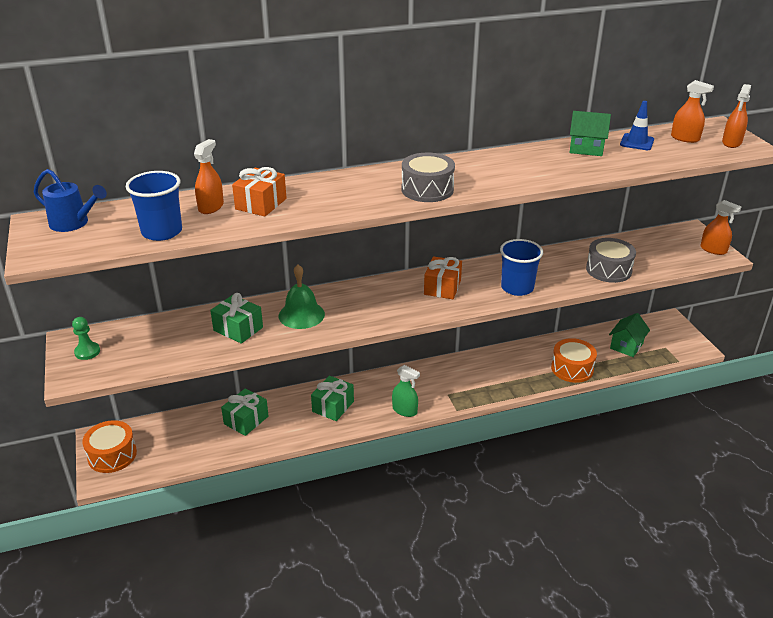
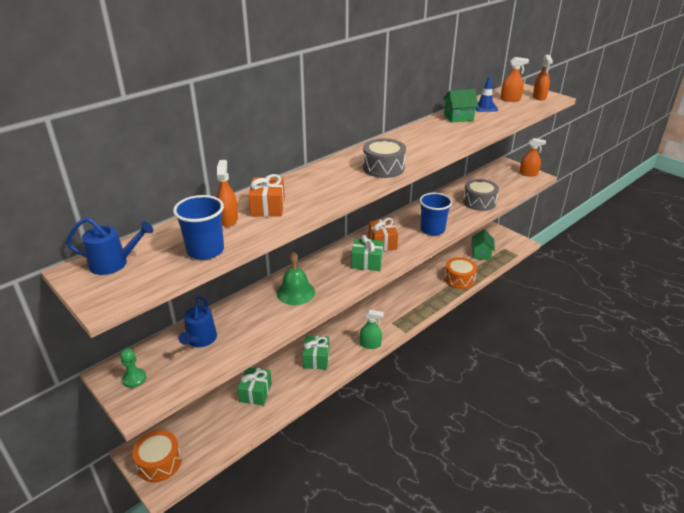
camera: 25 degrees left, 0 degrees up
(171, 335) = (200, 340): none -> blue watering can
(238, 329) = (253, 318): green gift -> green gift (367, 262)

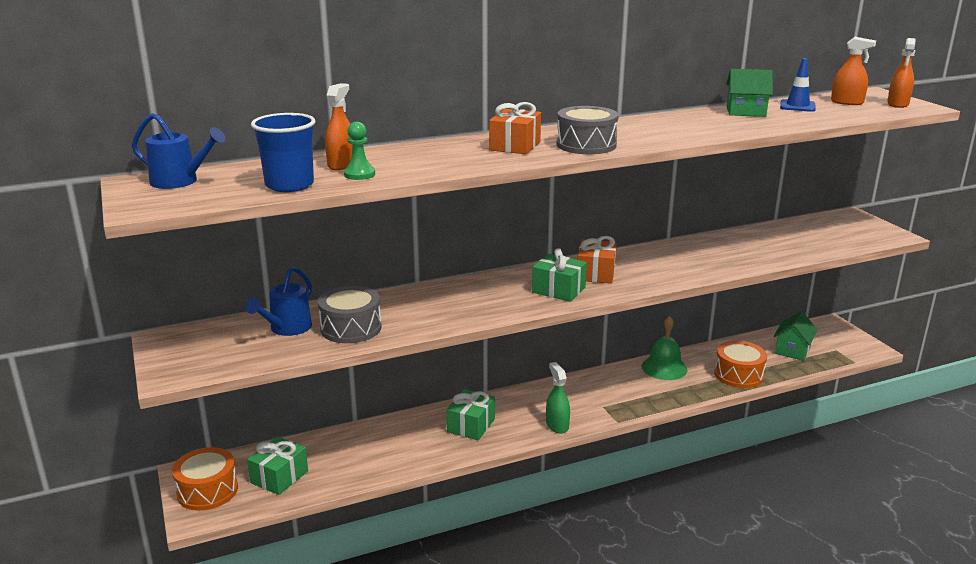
camera: 20 degrees right, 10 degrees down
(134, 379) = (186, 349): green pawn -> green pawn (359, 174)
(256, 392) = (369, 445): green gift -> green gift (279, 477)
(268, 207) = (399, 160): orange gift -> orange gift (515, 146)
(295, 292) = (439, 304): green bell -> green bell (664, 368)
(370, 344) = (557, 425): green spray bottle -> green spray bottle turned 135 degrees counterclockwise
(432, 229) = (680, 270): blue cup -> none
(479, 202) = (776, 251): grey drum -> grey drum (351, 328)
(528, 173) = (882, 231): orange spray bottle -> none

